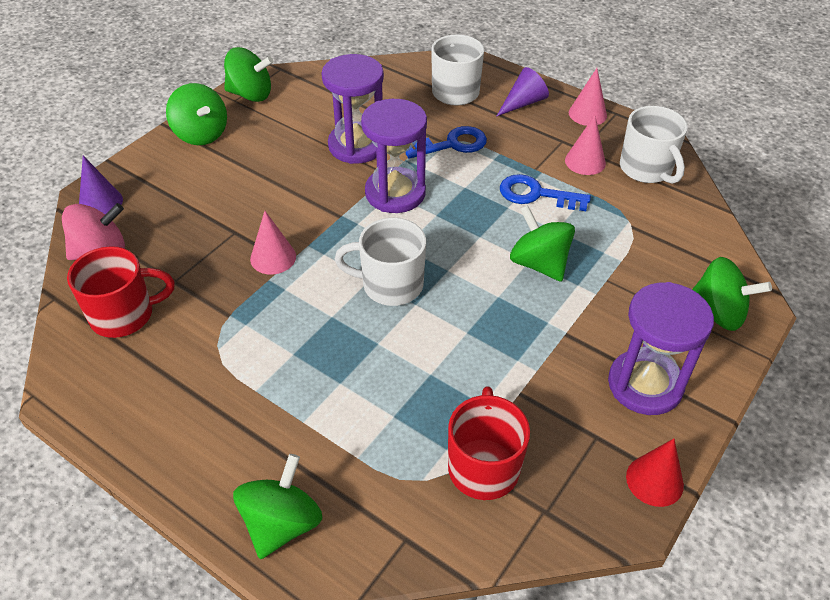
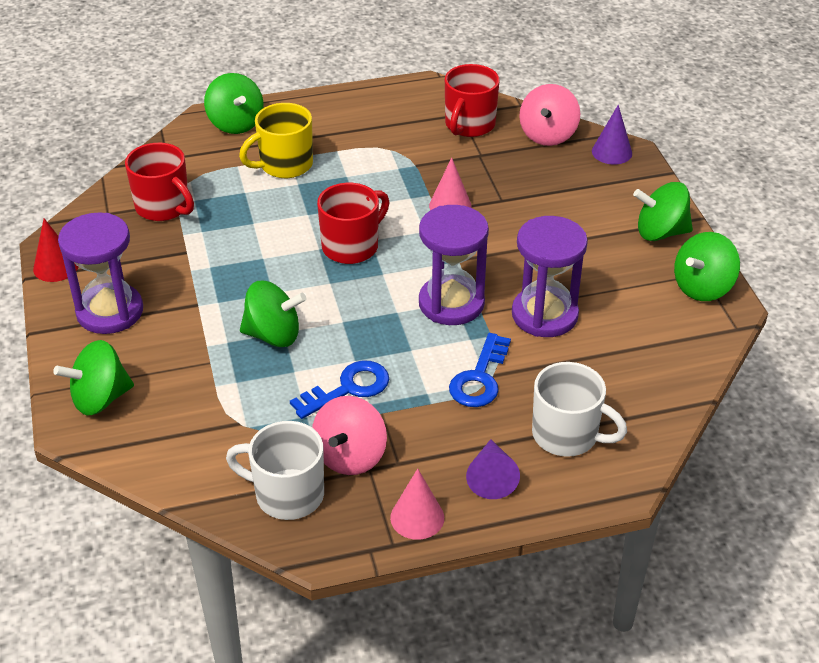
camera: 130 degrees right, 5 degrees down
(319, 416) = (285, 165): none -> yellow mug
(390, 285) = (351, 246): white mug -> red mug
(585, 161) = (350, 456): pink cone -> pink spinning top

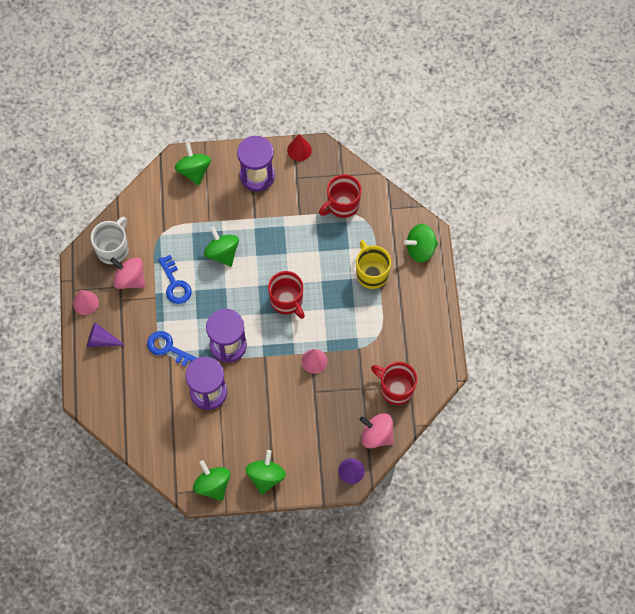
camera: 100 degrees right, 25 degrees up
(273, 335) = (222, 253): green spinning top -> green spinning top turned 135 degrees clockwise
(567, 435) = (119, 382): white mug -> none

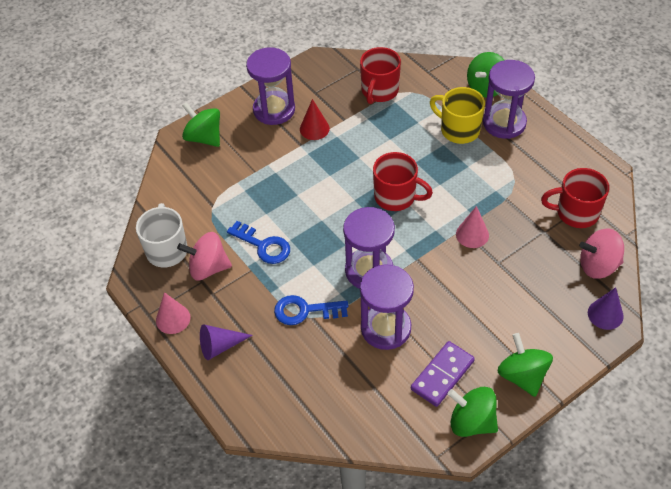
camera: 30 degrees left, 15 degrees down
(218, 445) = (442, 375): none -> purple domino
(222, 253) = (292, 191): green spinning top -> none
(299, 150) = (299, 70): red cone -> red cone (314, 128)
(408, 287) = (504, 123): none -> purple hourglass

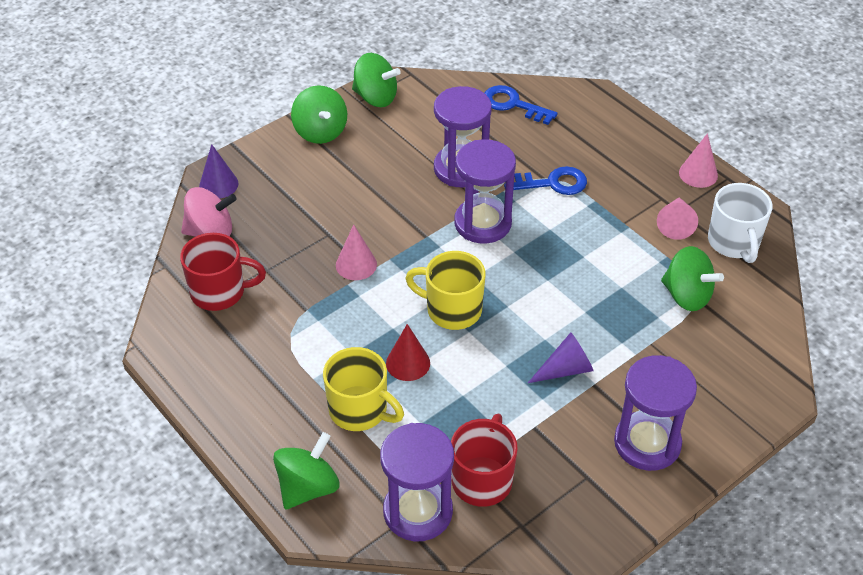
camera: 175 degrees right, 5 degrees down
(204, 137) = (741, 394): green spinning top -> green spinning top (687, 295)
(208, 268) = (676, 224): pink spinning top -> pink cone
(220, 346) = (637, 151): purple cone -> purple cone (565, 369)
(263, 245) = (615, 249): blue key -> blue key (513, 105)
(314, 128) = (578, 410): red cone -> red cone (408, 363)
(396, 197) = (452, 310): red mug -> yellow mug
(442, 375) = (401, 131): purple domino -> none
(504, 123) = (290, 422): purple hourglass -> purple hourglass (418, 511)

